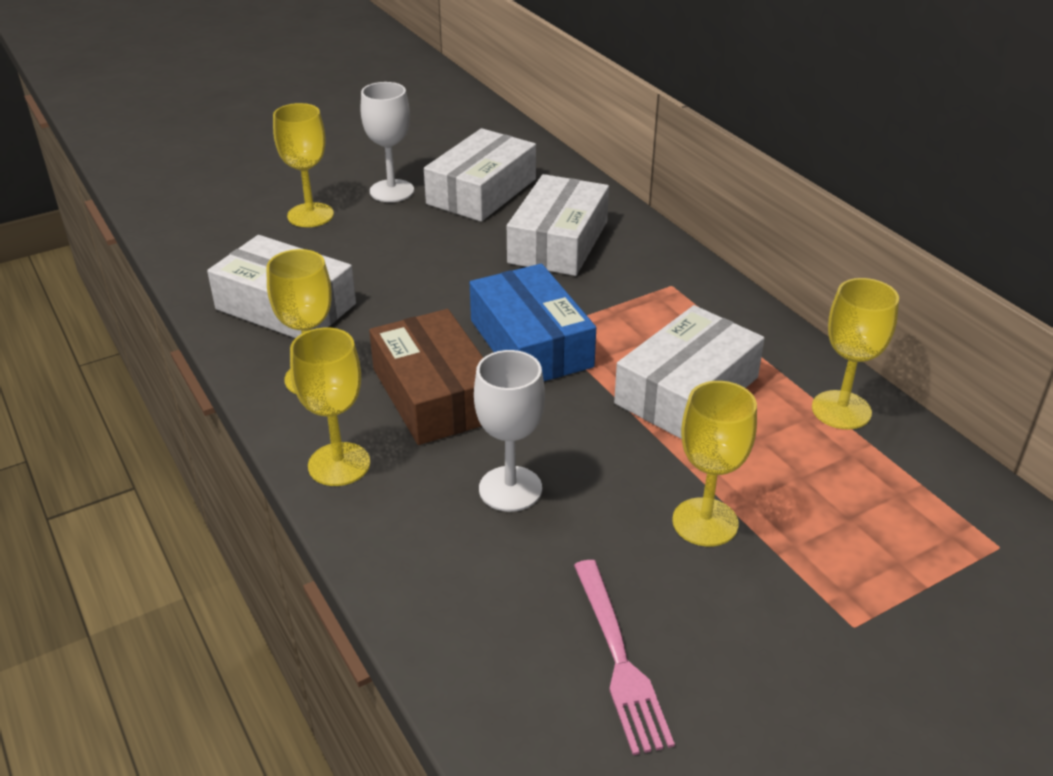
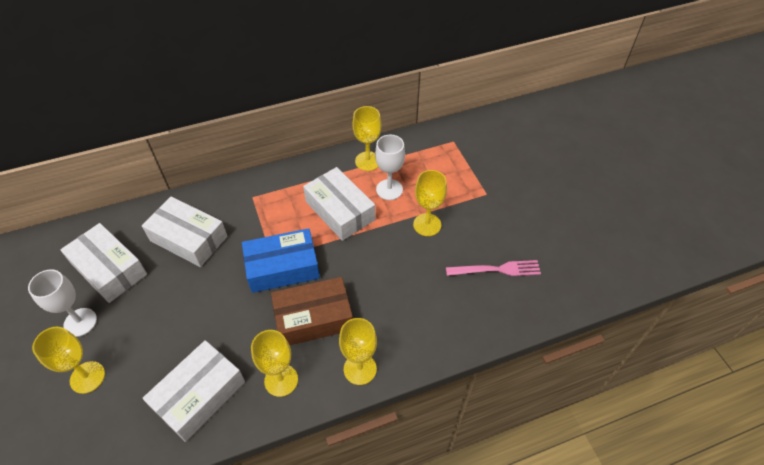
camera: 80 degrees left, 15 degrees up
(510, 489) = (393, 293): white goblet -> white goblet (389, 189)

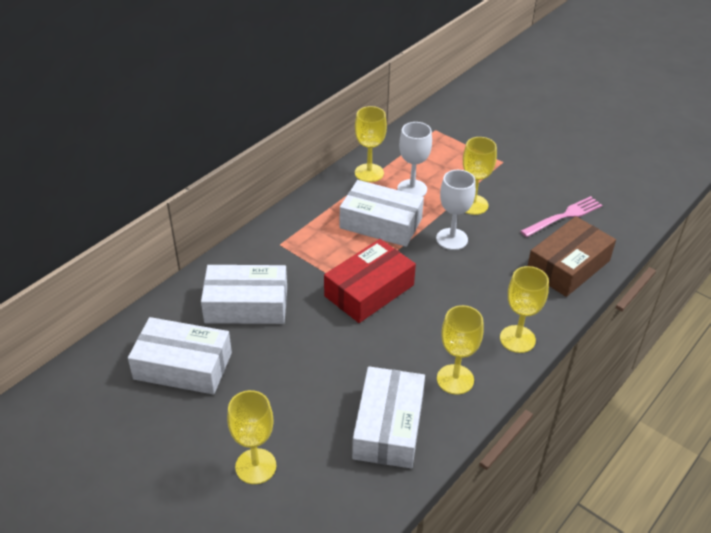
camera: 30 degrees left, 10 degrees down
(80, 322) = (198, 424): white goblet -> white goblet (452, 239)
(282, 267) = (369, 290): blue box -> red box
(313, 318) = (438, 318): brown box -> brown box (568, 266)

